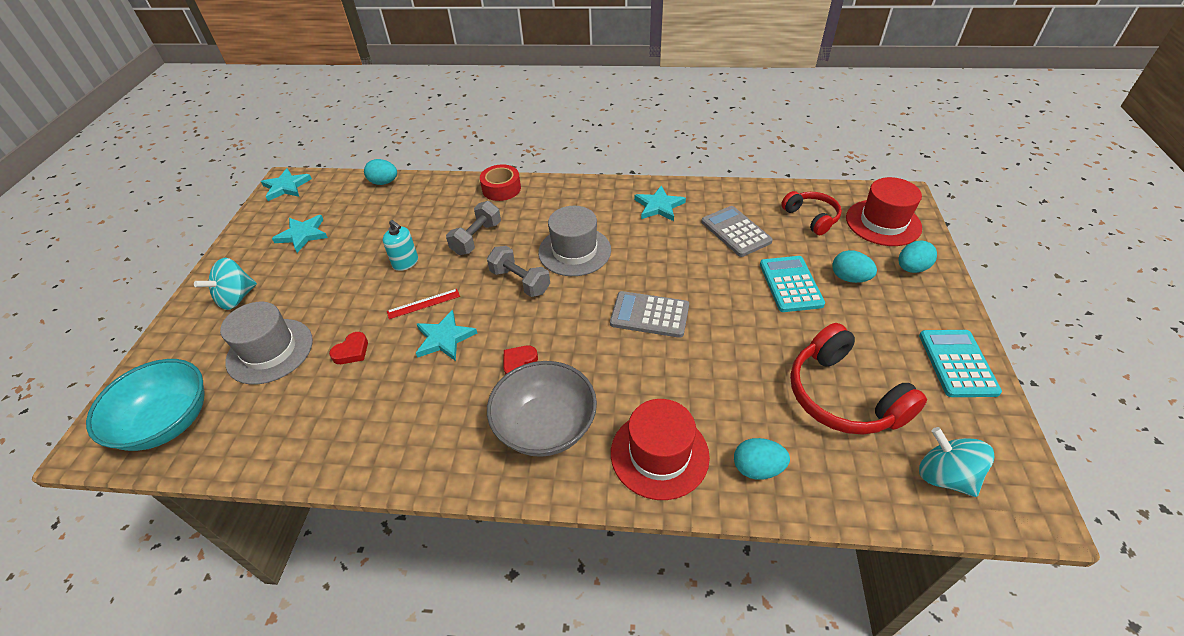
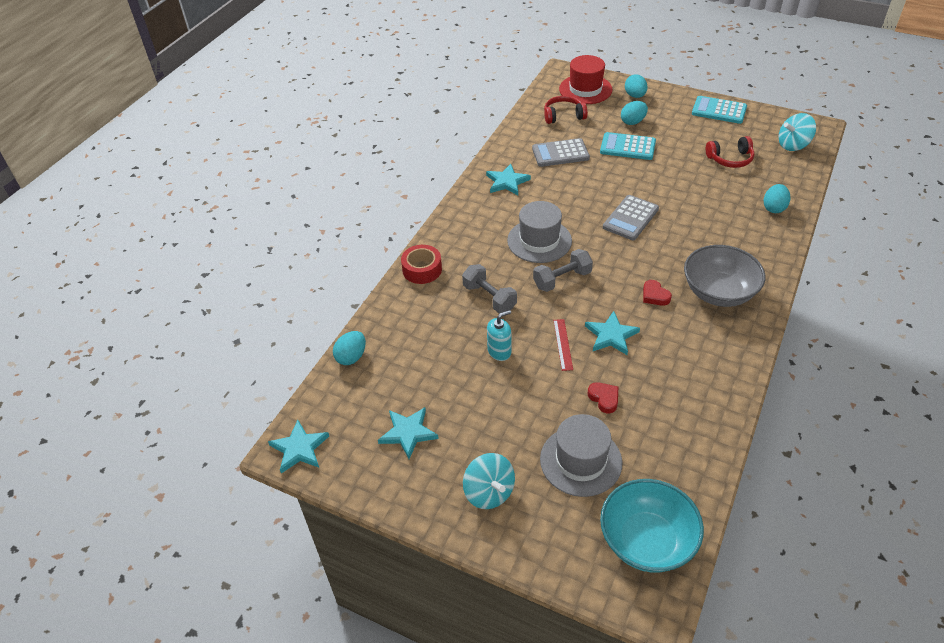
camera: 70 degrees left, 0 degrees up
(659, 454) = (754, 244): red hat -> none
(842, 396) = (730, 159): red headphones -> red headphones, size x0.61

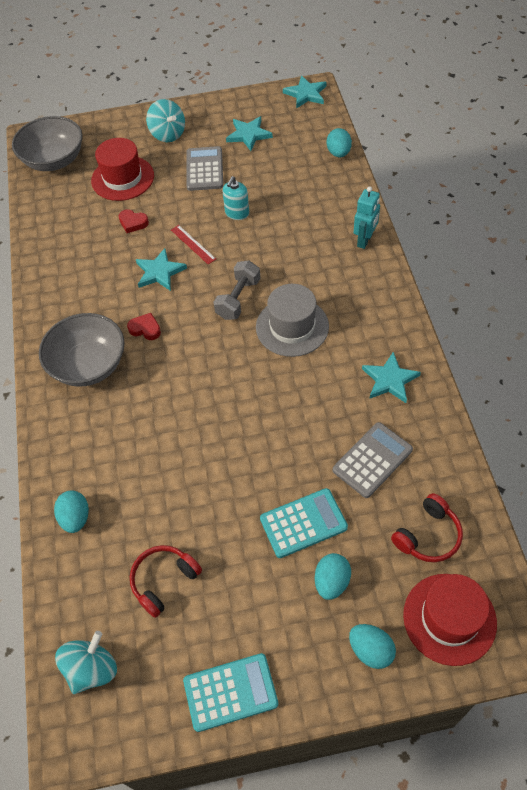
camera: 145 degrees right, 10 degrees up
(422, 269) = (365, 240): red tape -> turquoise robot
(489, 298) = (284, 248): grey dumbbell -> none
(489, 492) = (168, 134): turquoise spinning top -> turquoise spinning top turned 150 degrees counterclockwise
(580, 461) = (122, 178): grey hat -> red hat
(630, 218) = (224, 407): grey calculator -> grey calculator (204, 169)
(646, 541) = (54, 160): turquoise bowl -> grey bowl

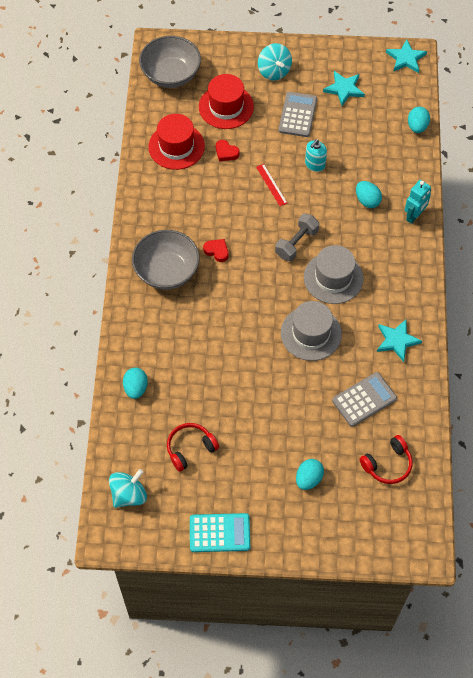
camera: 10 degrees right, 5 degrees up
(159, 272) = (238, 203): turquoise star -> none
(283, 396) = (311, 333): none -> grey hat
(303, 523) = (300, 433): turquoise calculator -> none
(371, 650) = (322, 530): turquoise egg -> turquoise egg (367, 200)
(449, 618) = (383, 524): red hat -> red hat (176, 146)

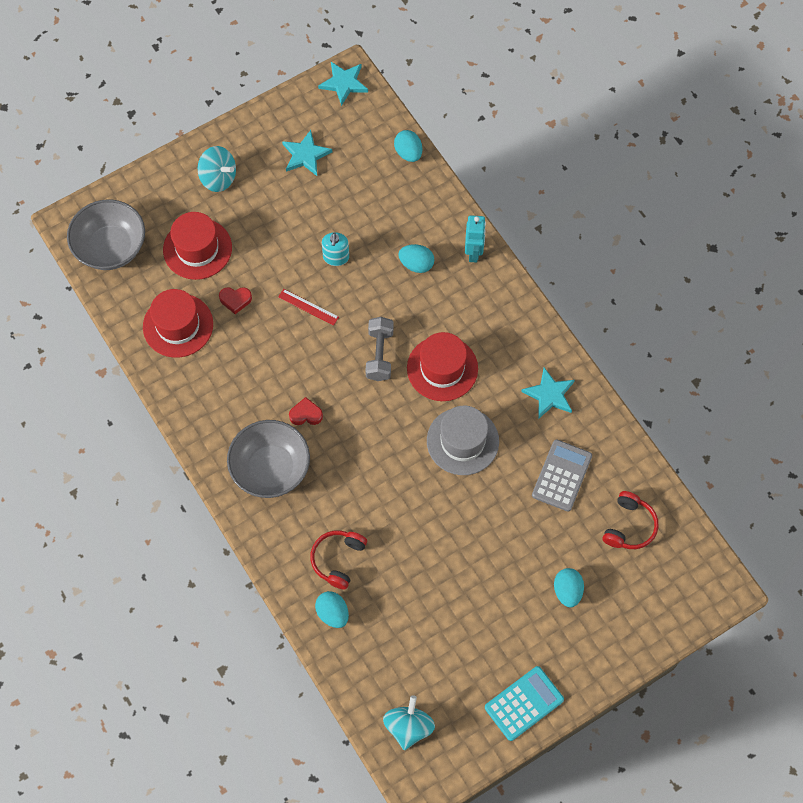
camera: 35 degrees left, 5 degrees up
(190, 448) = (433, 638): red headphones -> red headphones (338, 559)
(297, 115) = (279, 213): grey calculator -> none
(333, 278) = (442, 368): grey hat -> red hat

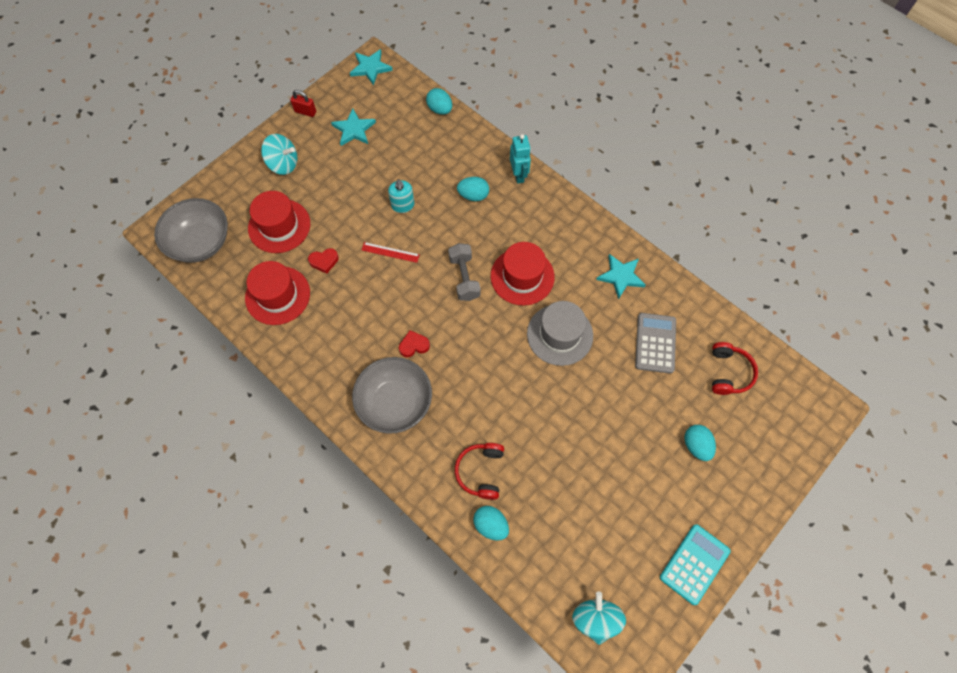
camera: 15 degrees left, 0 degrees up
(257, 121) = (305, 112): none -> red padlock

